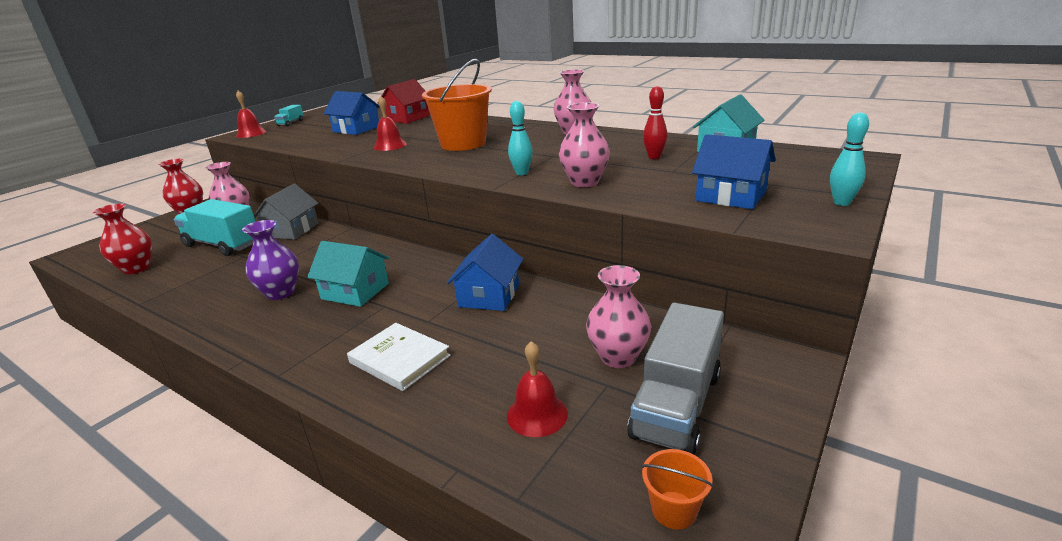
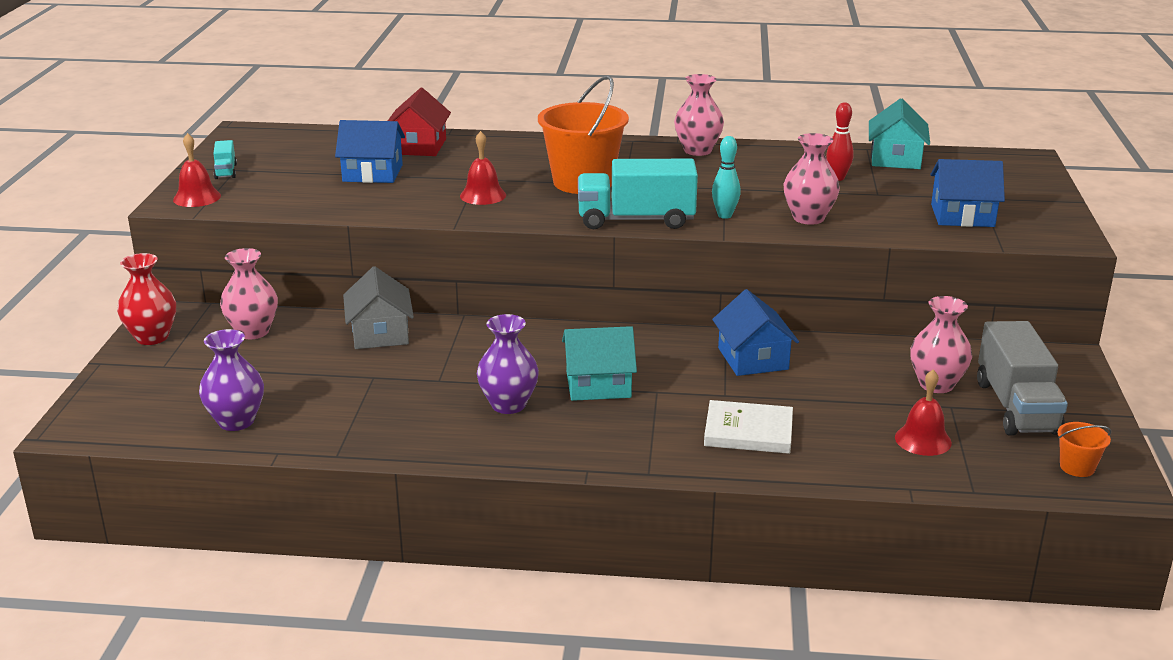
camera: 30 degrees left, 0 degrees up
(136, 268) = (236, 421): red vase -> purple vase
(223, 245) = (310, 369): turquoise truck -> turquoise truck (636, 220)
(841, 203) = (1055, 210): turquoise bowling pin -> none

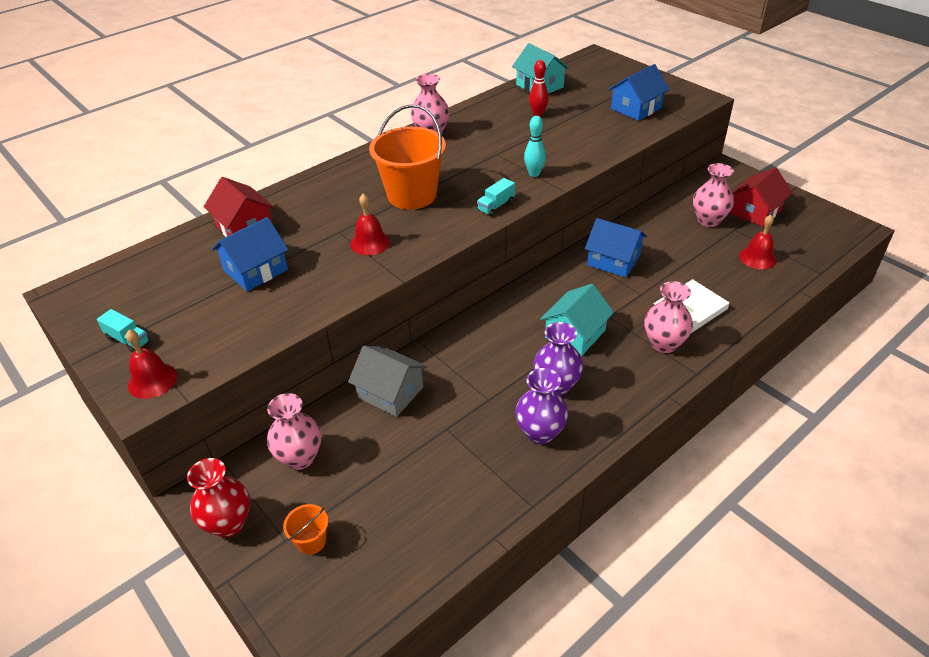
camera: 45 degrees left, 15 degrees up
(236, 421) = (424, 538): purple vase -> purple vase (540, 433)
(636, 220) = (496, 206): turquoise truck -> turquoise truck, size x0.45
(808, 218) = (576, 151): pink vase -> pink vase (664, 344)
(1016, 407) = (755, 211): grey truck -> red house
(1077, 467) = (827, 230): orange bucket -> orange bucket (311, 541)

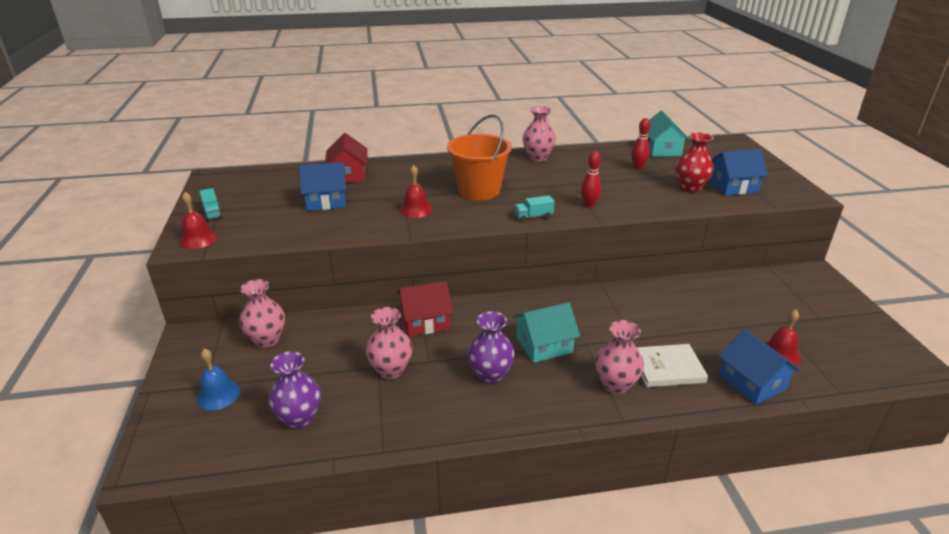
camera: 30 degrees right, 10 degrees down
(228, 523) = (186, 358): red vase -> red vase (690, 188)
(311, 541) = (218, 395): orange bucket -> blue bell
(390, 392) = (365, 325): grey house -> none
(534, 174) = (589, 205): turquoise bowling pin -> red bowling pin
(540, 433) = (443, 402): purple vase -> purple vase (299, 418)
(613, 260) = (632, 305): blue house -> blue house (752, 382)
(708, 220) = (757, 306): pink vase -> pink vase (391, 370)
(755, 211) = (815, 316): red house -> red house (425, 321)

